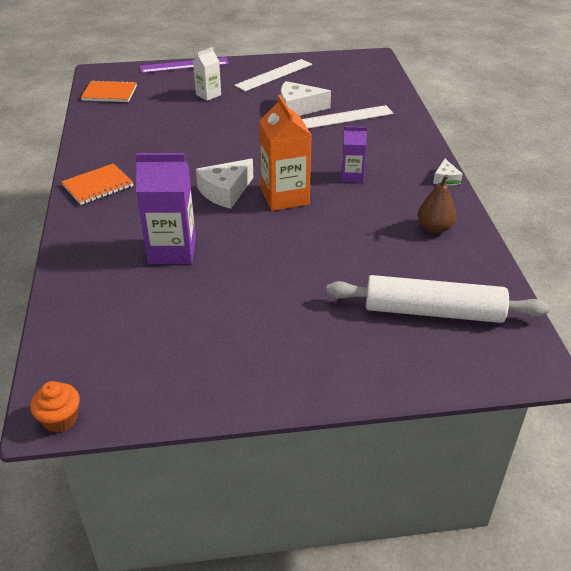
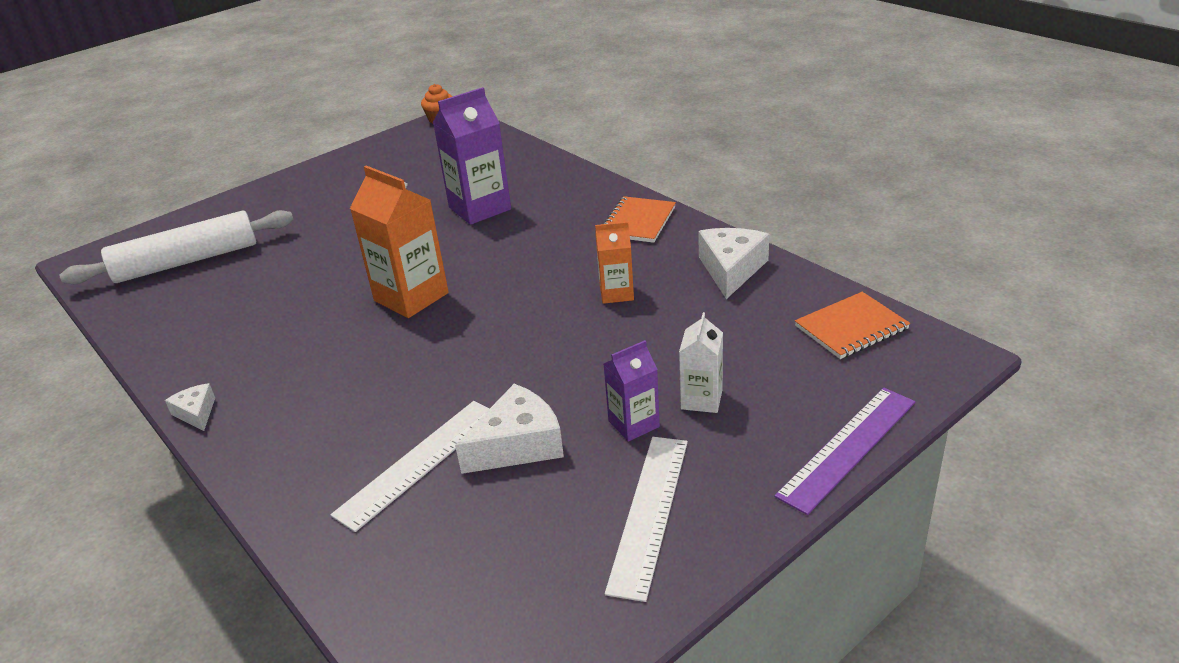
camera: 150 degrees right, 5 degrees down
(176, 149) = (616, 293): none -> orange carton
(225, 192) = (488, 273): white cheese -> white cheese (731, 269)
(352, 176) = (341, 358): purple carton -> purple carton (633, 424)
(434, 228) = (200, 336): brown pear -> none

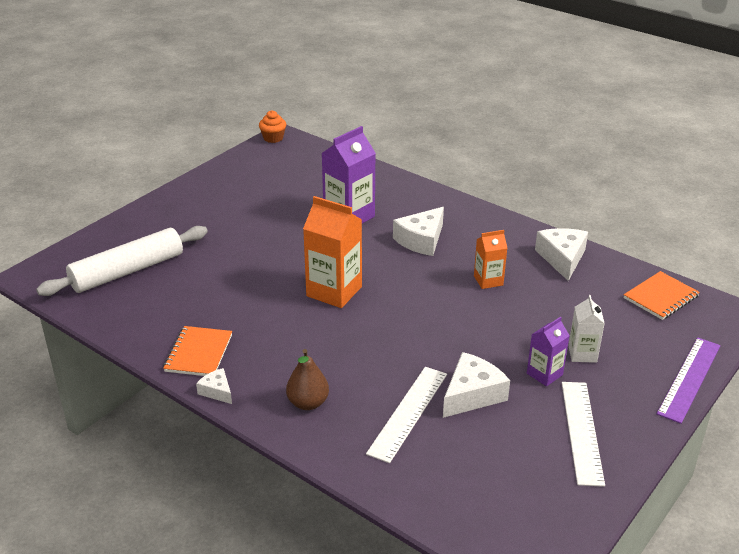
camera: 15 degrees left, 0 degrees up
(297, 438) = (308, 403): none -> brown pear
(554, 239) = (421, 240): none -> white cheese
(638, 222) = (477, 223): orange notebook -> orange notebook (198, 353)

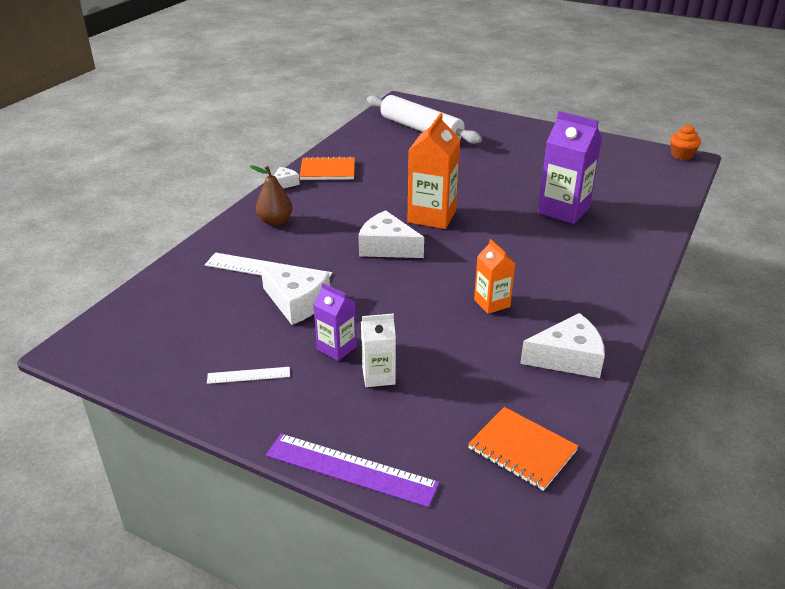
camera: 80 degrees right, 0 degrees up
(421, 240) = (546, 255): white cheese -> white cheese (387, 247)
(581, 431) = (248, 375): white ruler -> white ruler, size x0.53

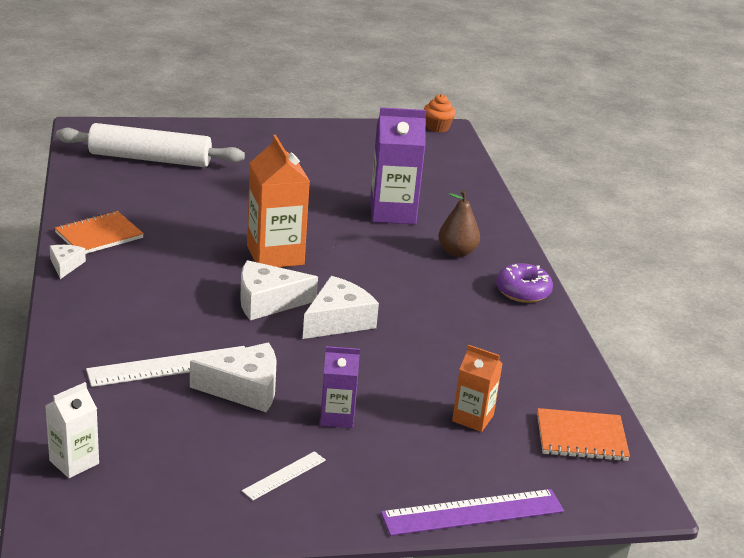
camera: 40 degrees left, 5 degrees down
(275, 221) = (111, 312): brown pear -> brown pear (457, 252)
(378, 376) = (404, 426): white carton -> white carton (74, 462)
(492, 303) = (426, 324): orange carton -> orange carton (473, 418)
(568, 358) = (537, 349): white cheese -> white cheese (338, 320)
(611, 305) = (522, 291): none -> purple donut

